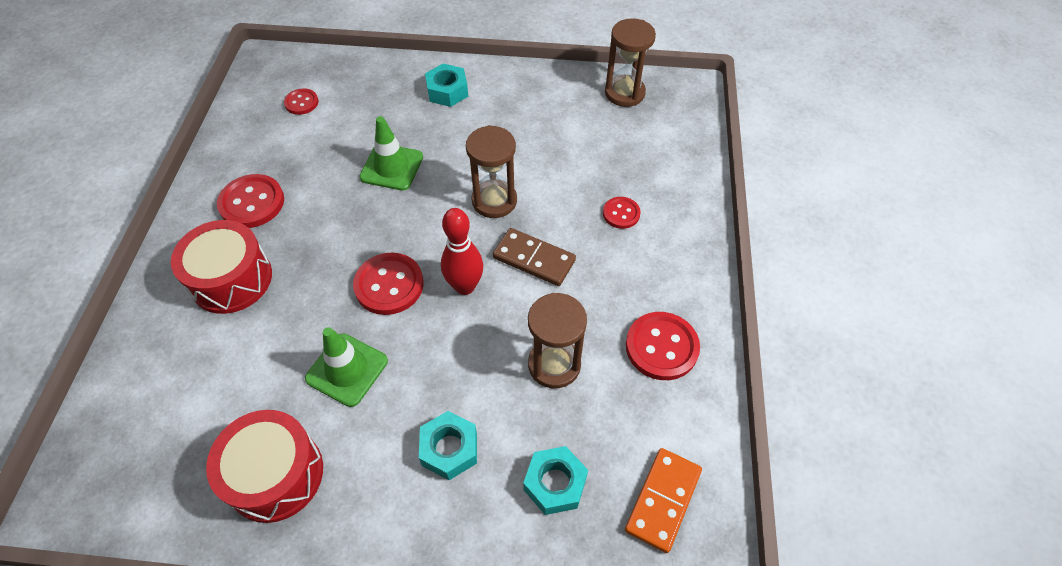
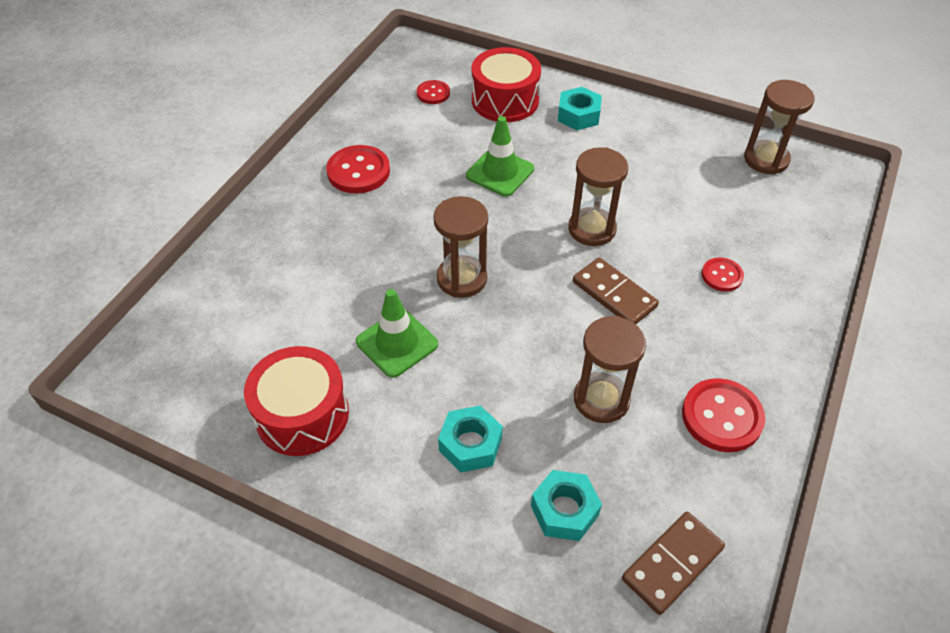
camera: 20 degrees right, 5 degrees down
(231, 279) = (318, 233): red drum -> red drum (505, 100)
(389, 285) = (462, 279): red button -> brown hourglass
(465, 286) = (535, 300): red bowling pin -> none
(663, 500) = (672, 564): orange domino -> brown domino

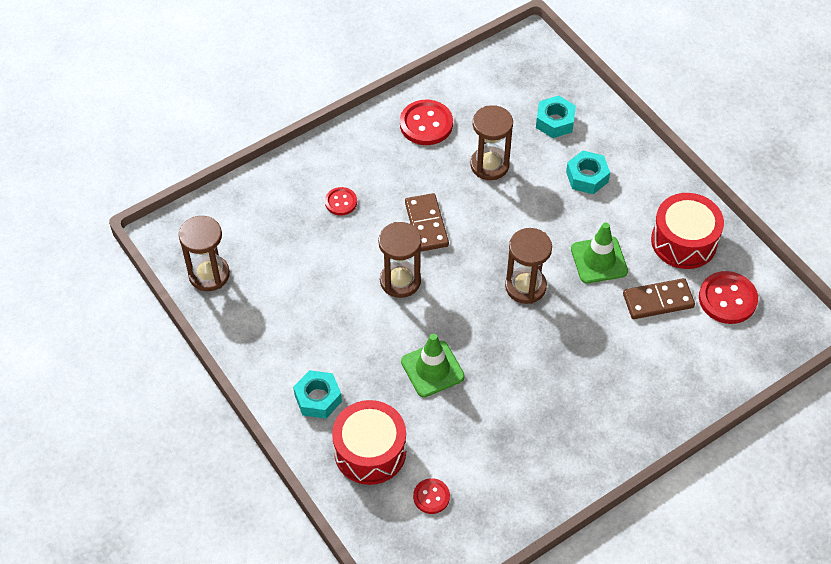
camera: 150 degrees left, 5 degrees up
(358, 171) = (552, 430): red button -> red button (727, 299)
(672, 564) = (516, 75): brown domino -> brown domino (658, 300)

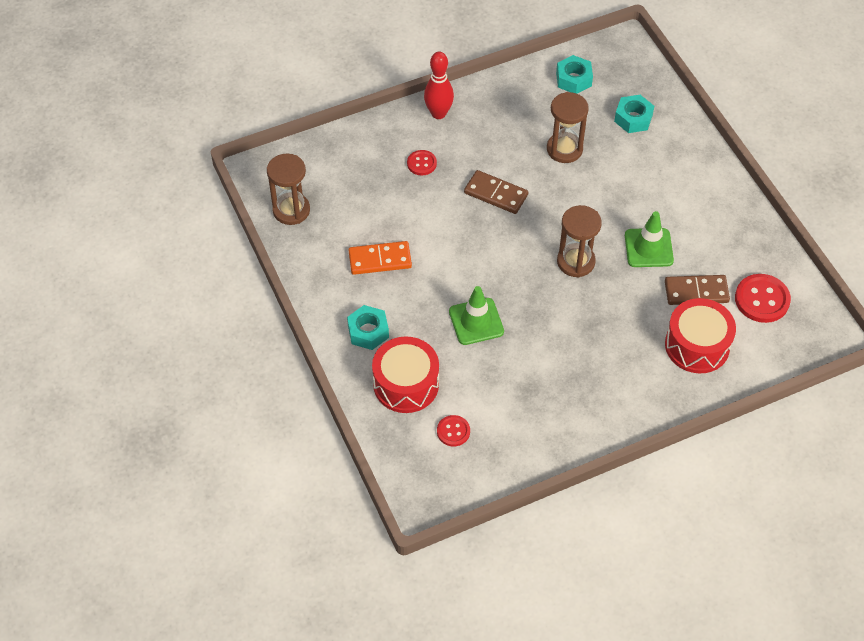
camera: 10 degrees right, 0 degrees up
(316, 315) = (380, 259): none -> orange domino
(348, 144) = (438, 113): none -> red bowling pin
(400, 281) = (462, 240): brown hourglass -> none
(426, 124) = (513, 105): red button -> none
(426, 224) = (496, 194): brown domino -> brown domino turned 60 degrees counterclockwise
(587, 177) = (653, 172): turquoise nut -> turquoise nut (573, 79)
(684, 241) = (732, 242): red drum -> red drum (697, 345)

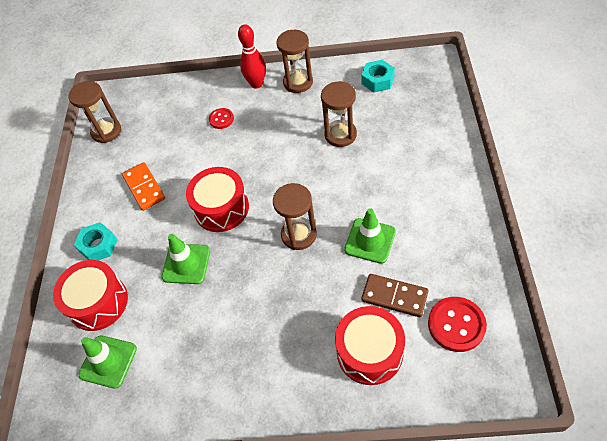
camera: 30 degrees right, 0 degrees up
(380, 259) = (144, 188): orange domino -> orange domino turned 45 degrees clockwise
(453, 431) = (108, 361): red button -> green traffic cone
(479, 258) = (221, 208): none -> red drum
(486, 101) = (298, 82): none -> brown hourglass
(496, 194) = (264, 158): brown domino -> none
(633, 118) = (412, 123): turquoise nut -> none

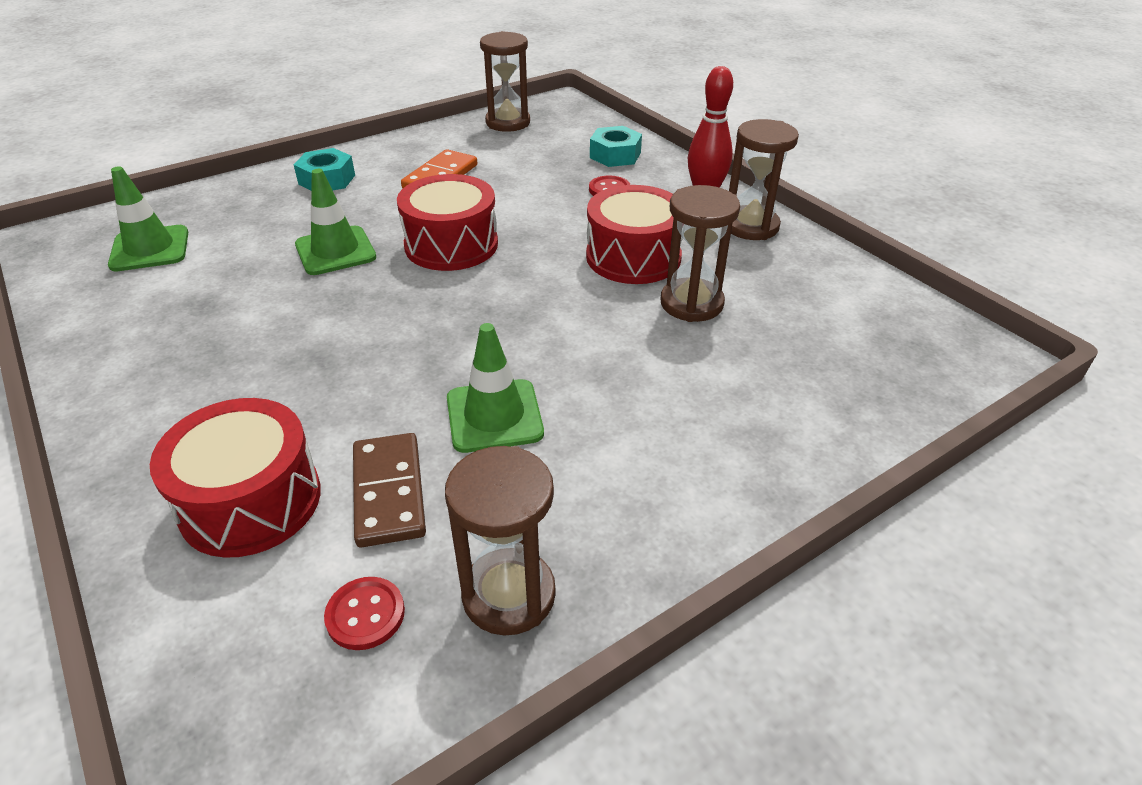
camera: 50 degrees right, 15 degrees down
(98, 302) = (239, 210): red drum -> red drum (633, 257)
(299, 235) = (452, 332): brown hourglass -> brown hourglass (508, 594)
(377, 80) = (853, 302): turquoise nut -> turquoise nut (615, 155)
(456, 325) = (365, 614): red button -> red button, size x0.58

